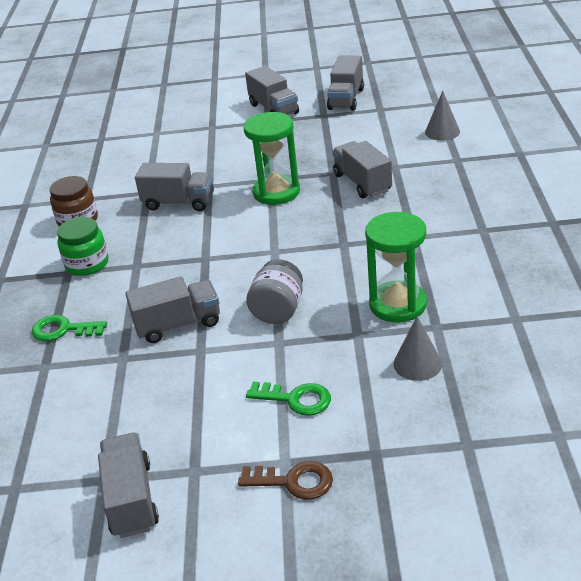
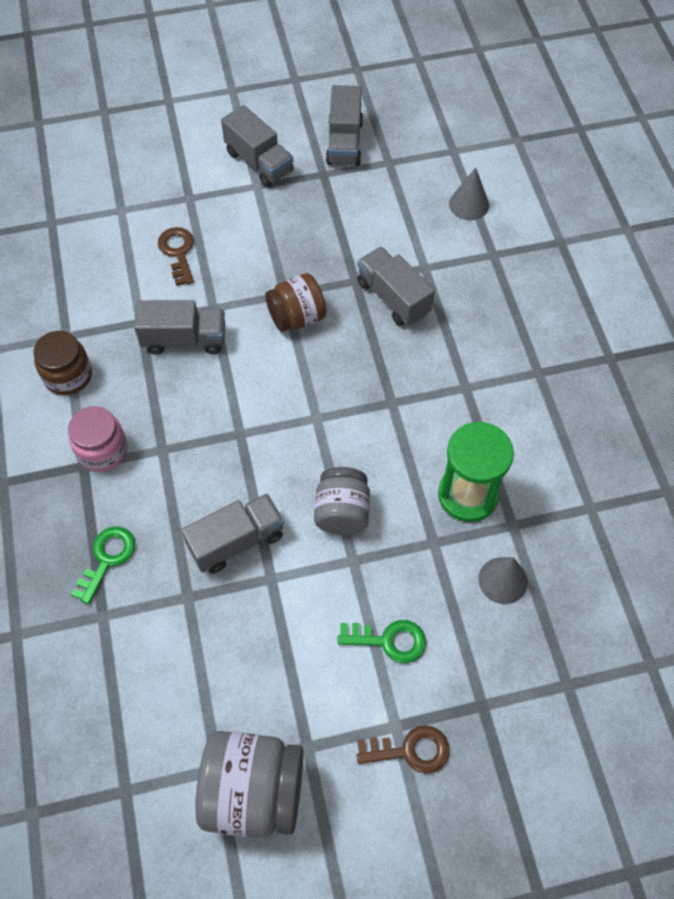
camera: 15 degrees left, 25 degrees up
(63, 330) = (107, 559): green key -> green key turned 120 degrees clockwise
(87, 264) = (102, 450): green jar -> pink jar
(131, 499) = (253, 791): grey truck -> grey jar
(192, 155) = (178, 252): none -> brown key
(276, 192) = (297, 317): green hourglass -> brown jar

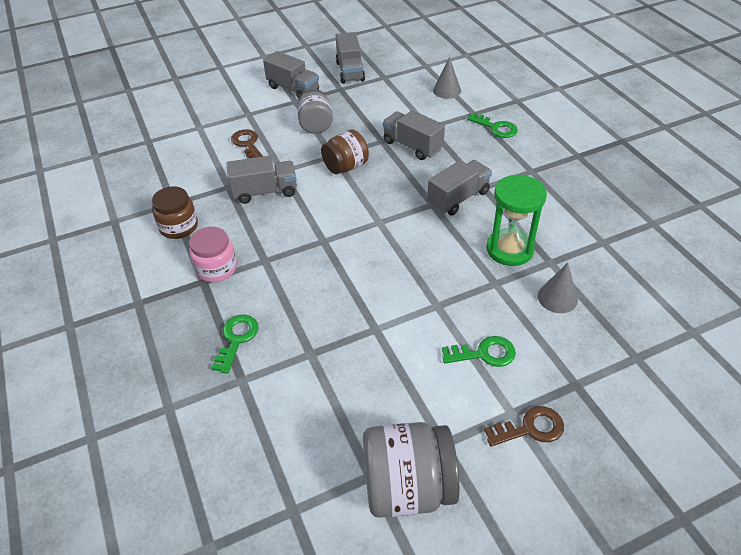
camera: 10 degrees left, 15 degrees down
(236, 541) = (340, 309): grey truck -> grey truck (458, 198)
(342, 512) = (418, 276): grey jar -> grey jar (315, 125)
(515, 287) = (496, 128): none -> green key

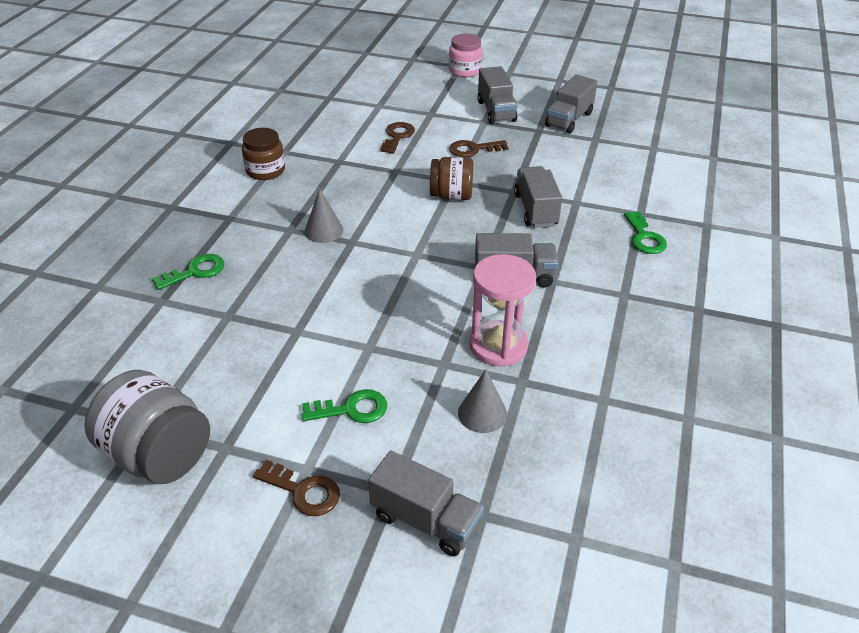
camera: 40 degrees right, 5 degrees down
(216, 268) = (249, 215): pink jar -> pink jar (465, 71)
(265, 192) = (360, 179): grey truck -> grey truck (425, 520)
(315, 125) = (473, 149): grey jar -> brown key
(447, 90) = (642, 180): grey cone -> grey cone (323, 231)
(484, 353) = (351, 409): green key -> green key turned 45 degrees counterclockwise
(509, 249) = (498, 346): green hourglass -> pink hourglass

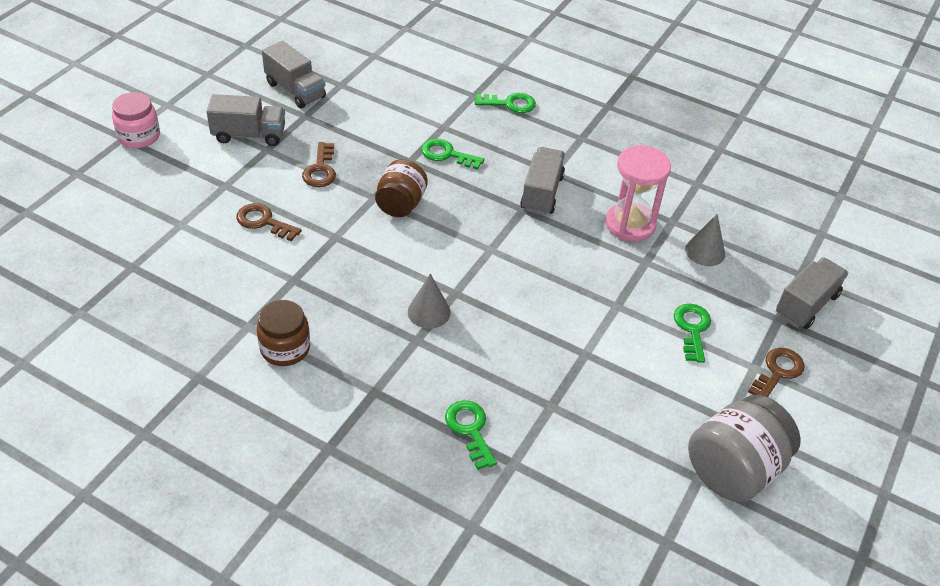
camera: 80 degrees left, 5 degrees up
(535, 210) = (447, 154): grey truck -> green key

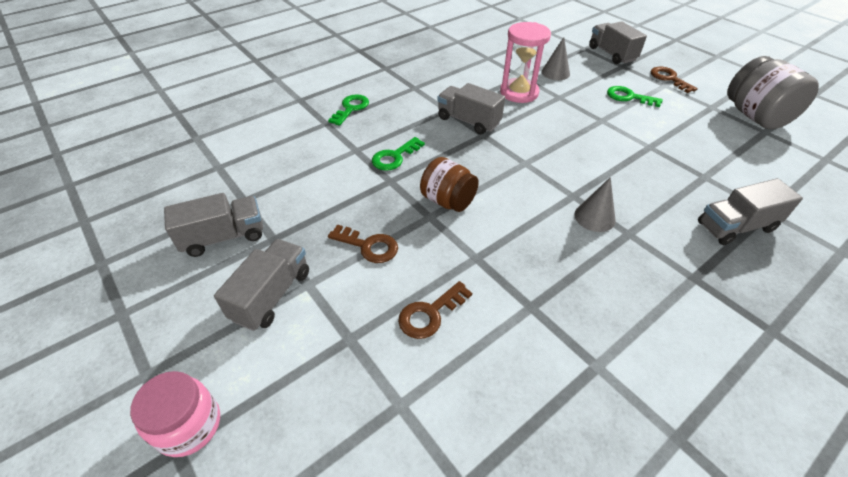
camera: 65 degrees left, 0 degrees up
(285, 348) = (634, 337): brown jar -> none
(470, 430) = (735, 227): green key -> grey truck

